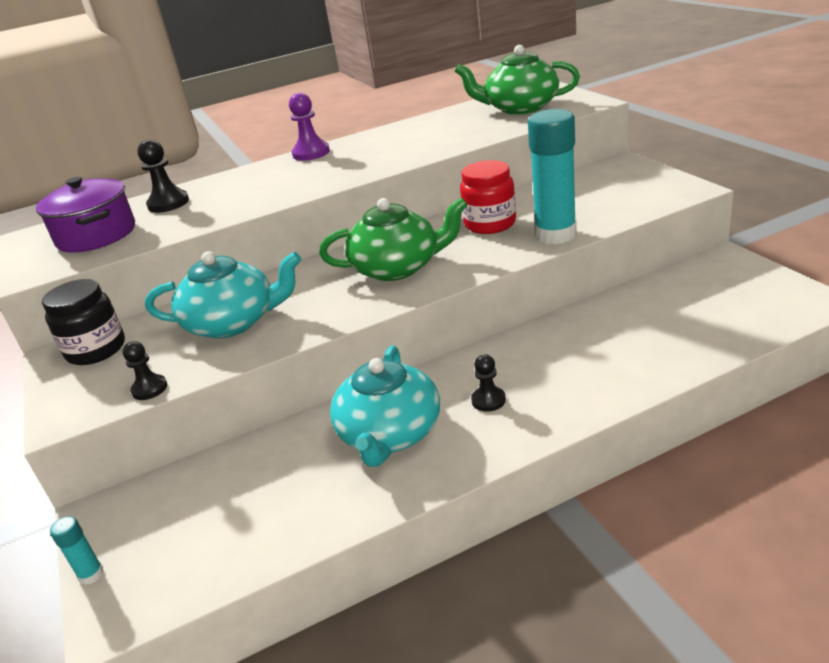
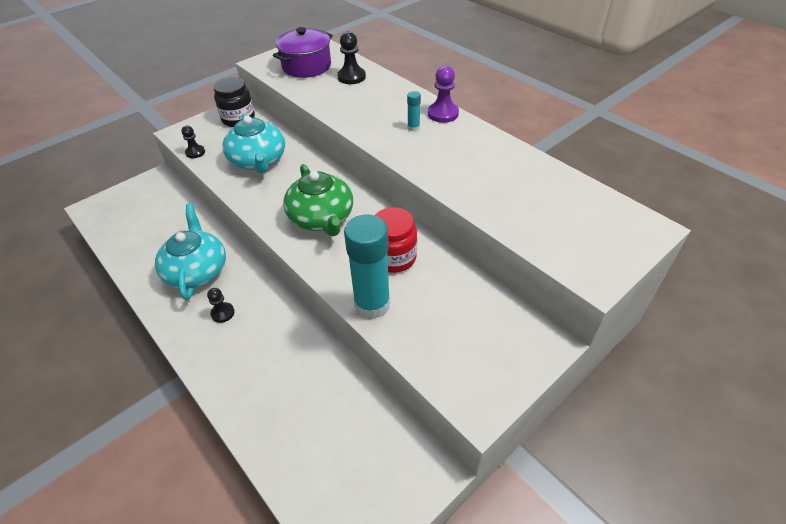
camera: 70 degrees right, 15 degrees up
(91, 574) = (117, 191): turquoise glue stick -> turquoise glue stick (413, 128)
(389, 434) = (197, 270): turquoise teapot -> turquoise teapot turned 90 degrees clockwise
(520, 108) = (571, 221): green teapot -> none

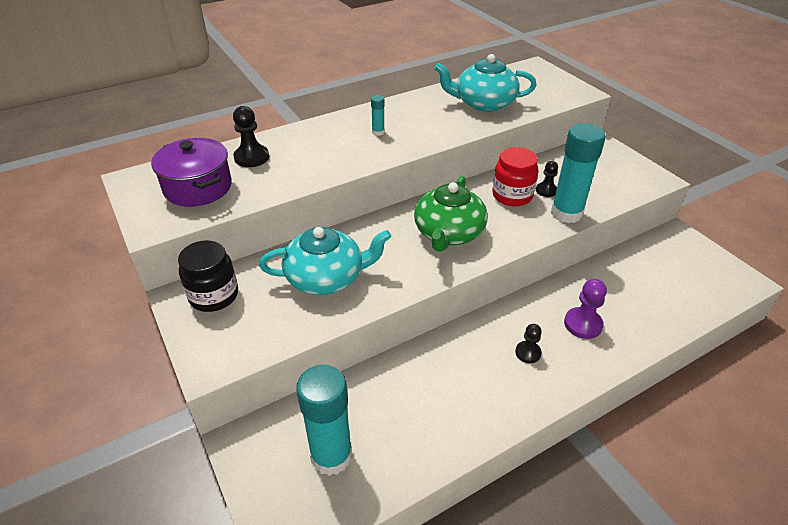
camera: 80 degrees left, 5 degrees down
(140, 216) = (331, 456): none -> turquoise glue stick
(195, 152) = (276, 341): black pawn -> black pawn (546, 190)
(197, 270) = (459, 379): turquoise teapot -> turquoise teapot (484, 103)
(321, 218) = (448, 233): green teapot -> green teapot turned 120 degrees clockwise
(443, 114) = (361, 114): purple pawn -> purple pawn (583, 324)

